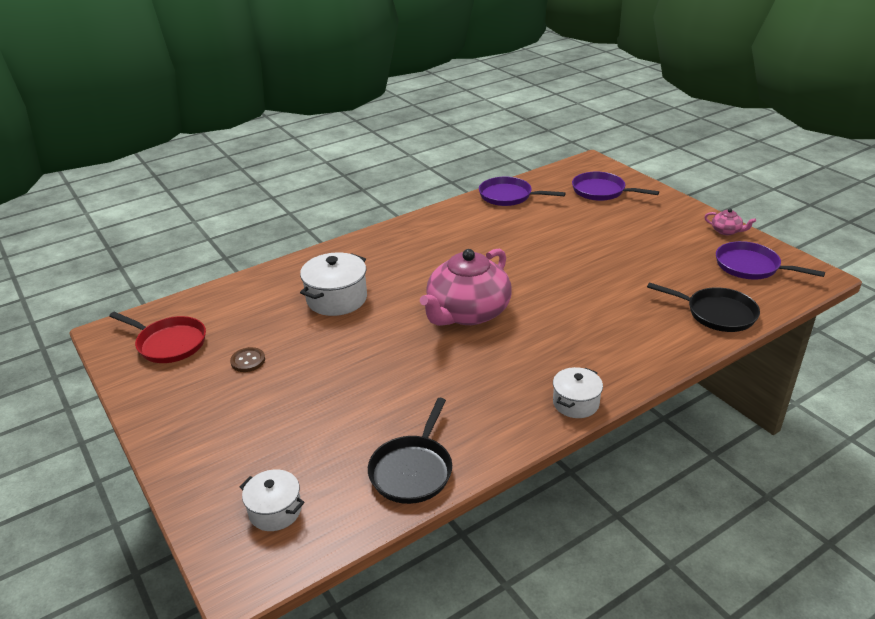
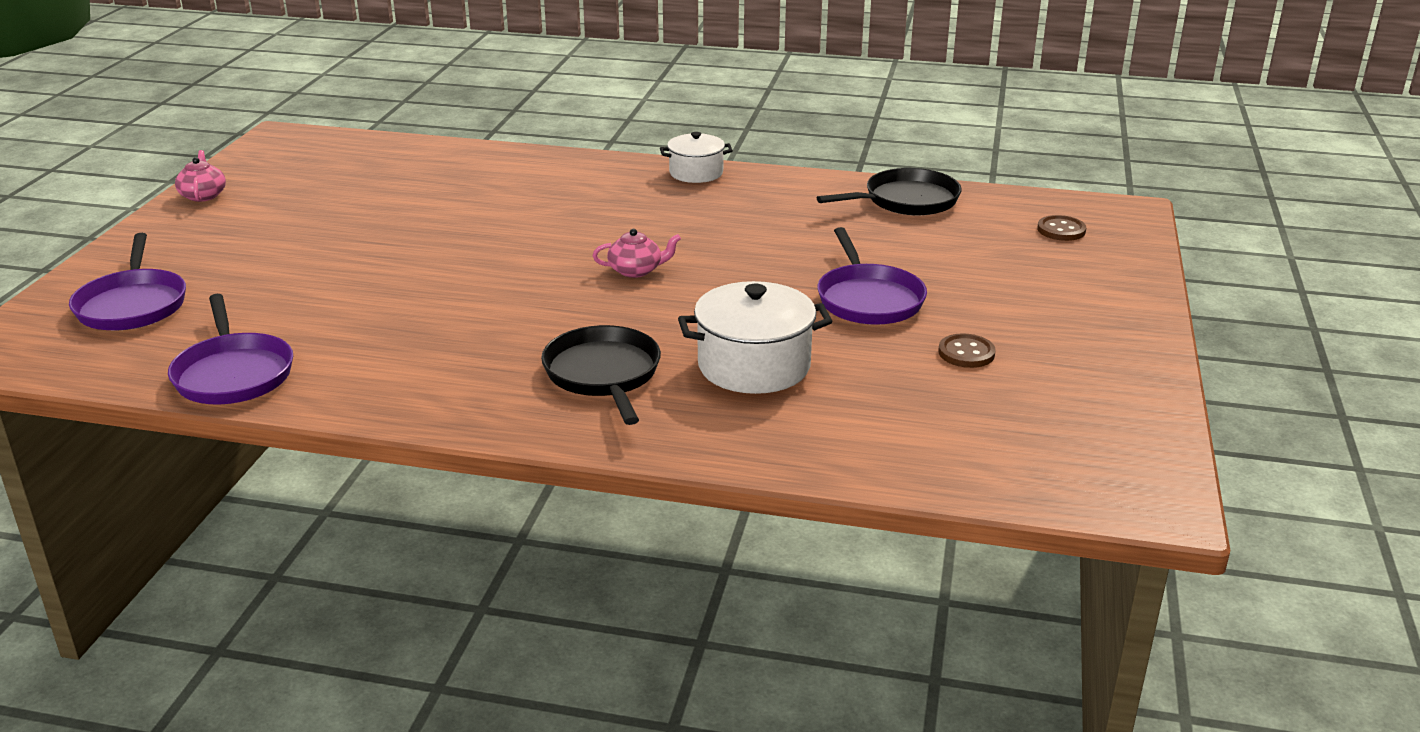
camera: 135 degrees left, 5 degrees down
(169, 343) = (1060, 431): red pan -> none
(275, 511) = (1061, 230): white pot -> brown button
(467, 312) = (636, 270): pink teapot -> pink teapot, size x0.40
(717, 313) = (434, 158): black pan -> black pan (603, 374)
(751, 266) = (296, 166): purple pan -> purple pan (868, 299)

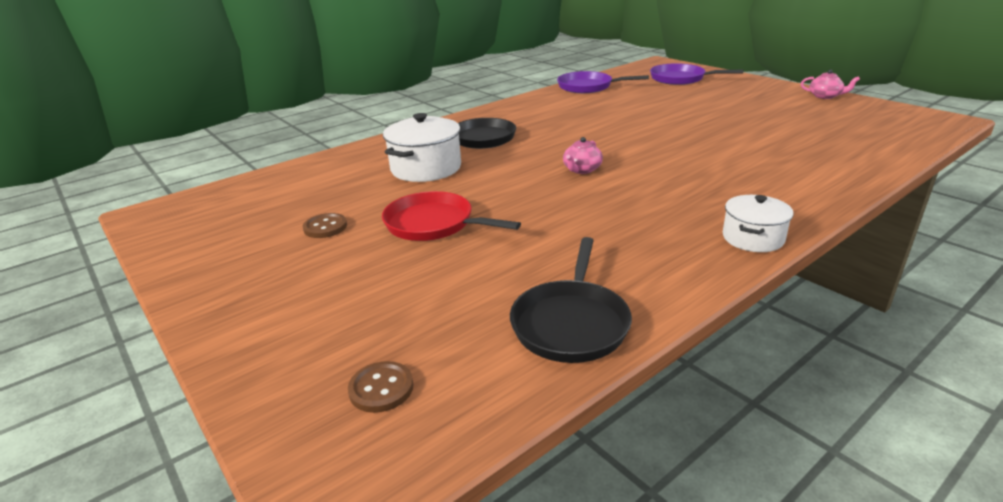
camera: 130 degrees right, 0 degrees up
(868, 299) = (434, 224): purple pan -> red pan

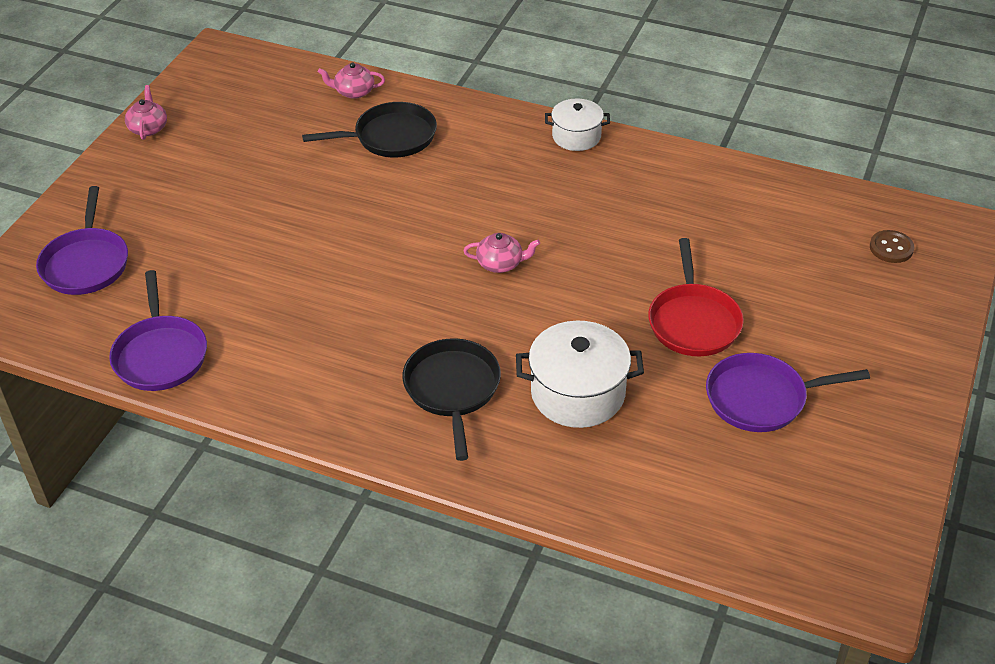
camera: 120 degrees left, 15 degrees up
(325, 227) = (761, 398): brown button -> purple pan
(571, 323) = (759, 193): black pan -> black pan (390, 137)
(869, 156) = (354, 92): none -> pink teapot

